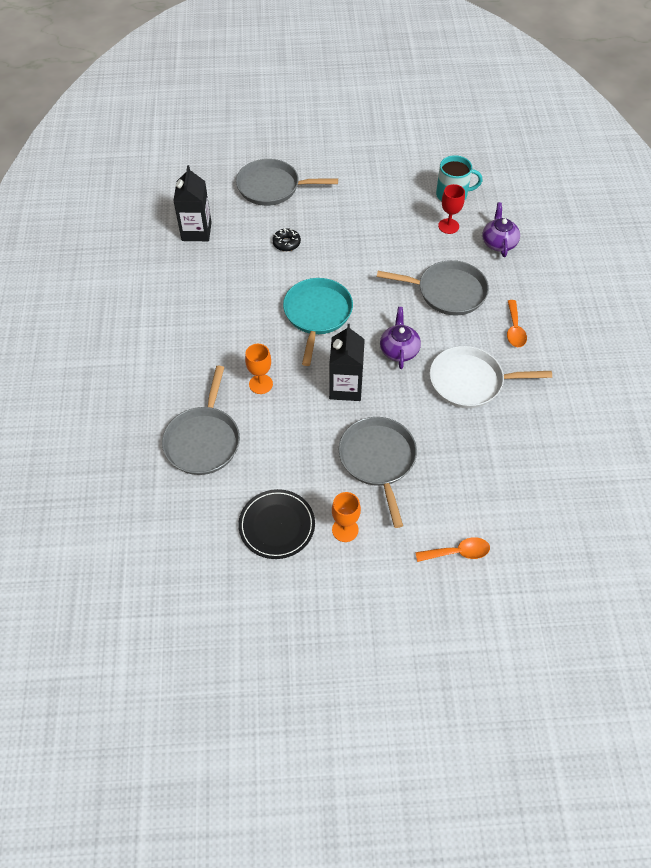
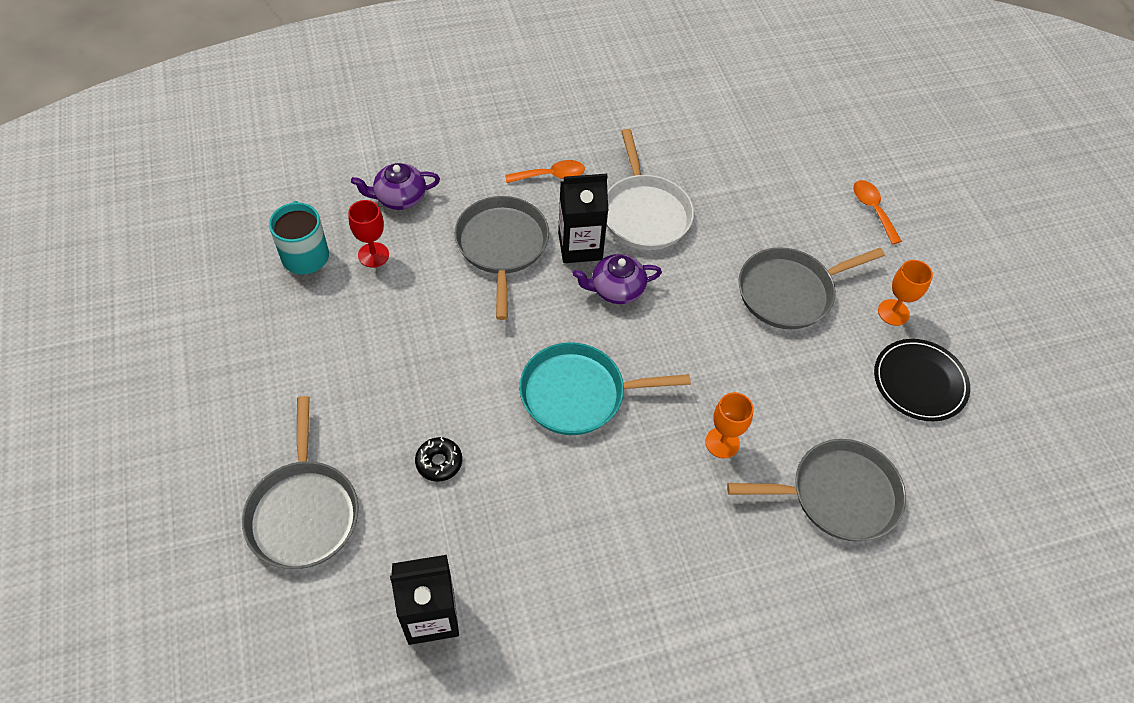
camera: 105 degrees left, 0 degrees up
(345, 387) = (695, 340): black carton -> black carton (580, 246)

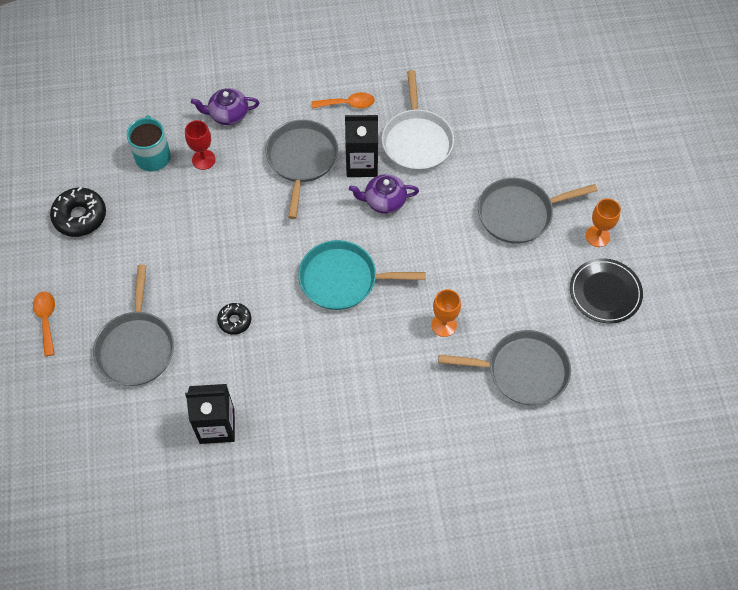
camera: 10 degrees right, 5 degrees up
(211, 340) = (80, 216): none -> black donut
(872, 209) = (601, 150): orange spoon -> orange spoon (46, 320)

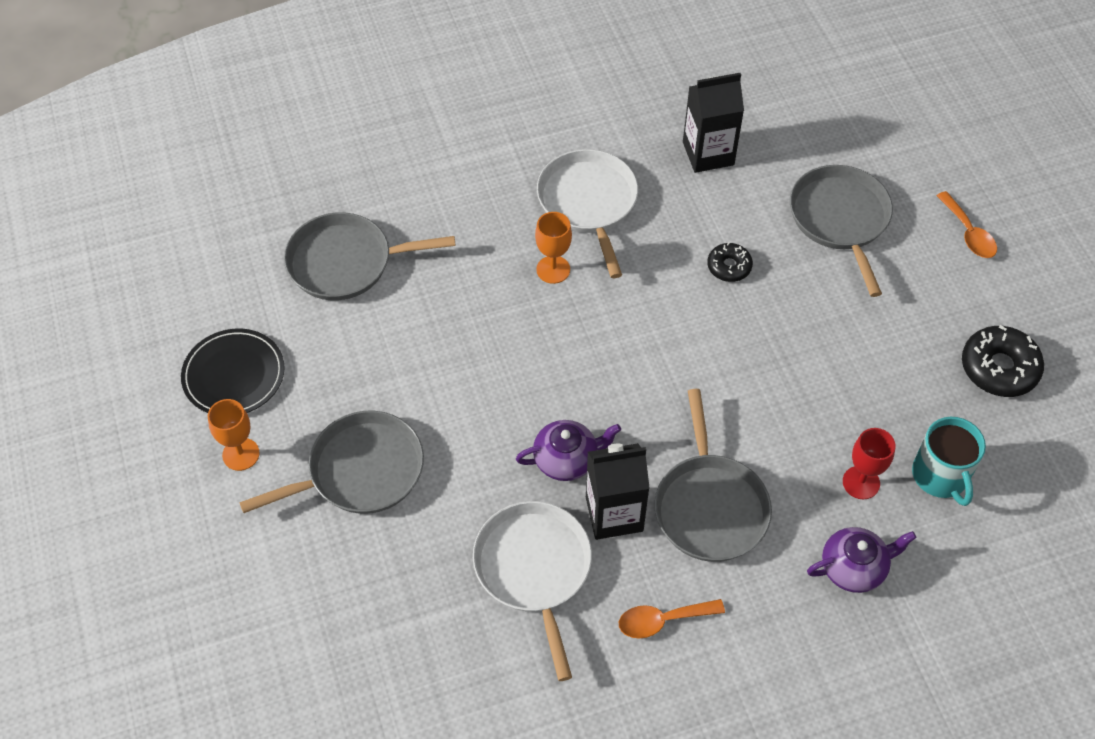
camera: 170 degrees right, 5 degrees down
(326, 394) = (588, 203): none -> white pan
(342, 279) = (601, 338): turquoise pan -> none
(444, 325) = (454, 301): orange goblet -> orange goblet (553, 269)

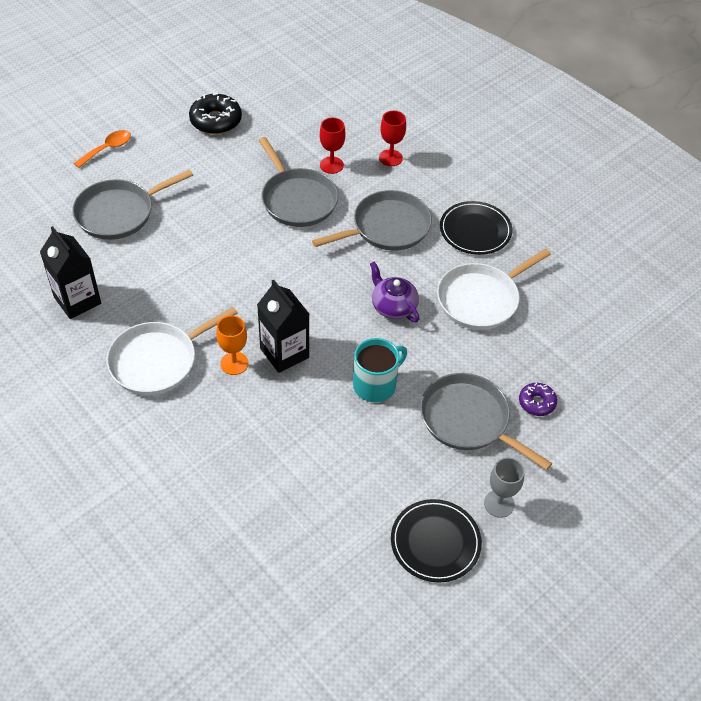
camera: 115 degrees left, 5 degrees down
(241, 454) = (499, 504): orange goblet -> grey goblet
(345, 262) = (288, 508): grey pan -> grey pan (297, 199)
(345, 558) = (537, 403): none -> purple donut
(614, 514) = (419, 271): black carton -> black carton (284, 353)
(662, 620) = (475, 230): orange spoon -> black plate
(729, 266) = (188, 262): black donut -> none
(854, 568) = (390, 158): purple teapot -> red goblet
(940, 476) = (308, 133): turquoise mug -> turquoise mug (375, 385)

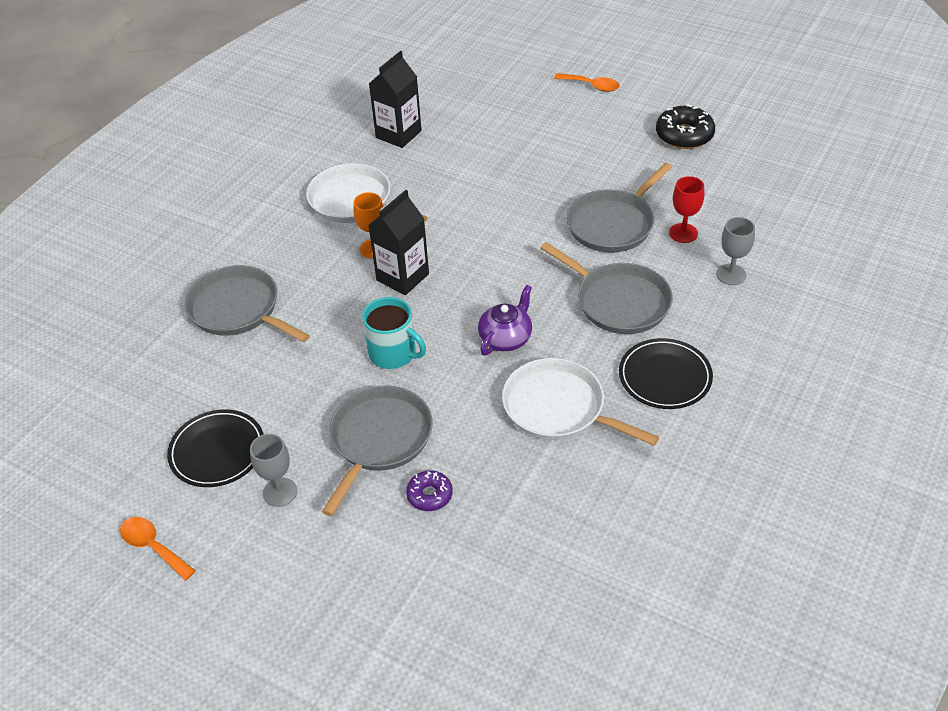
camera: 75 degrees right, 5 degrees down
(119, 213) = (515, 120): grey pan -> grey pan (238, 309)
(390, 158) = (731, 274): red goblet -> grey goblet
(526, 613) = (153, 547): none -> orange spoon

